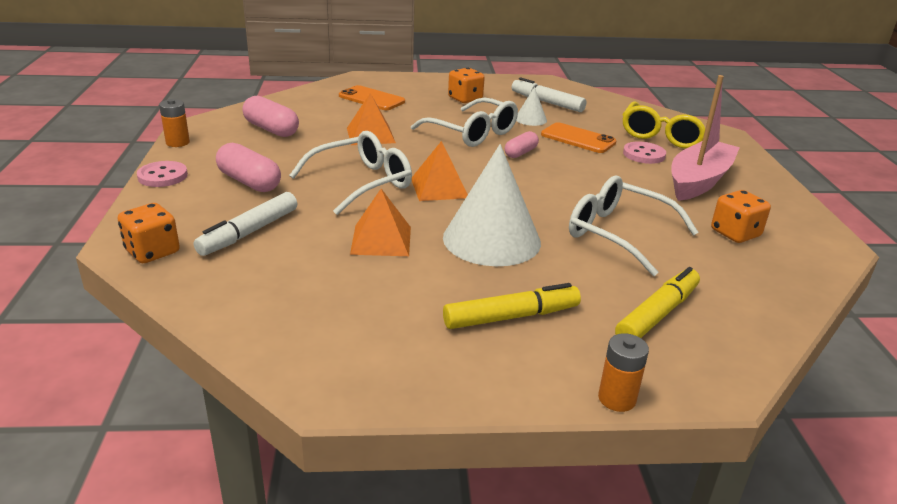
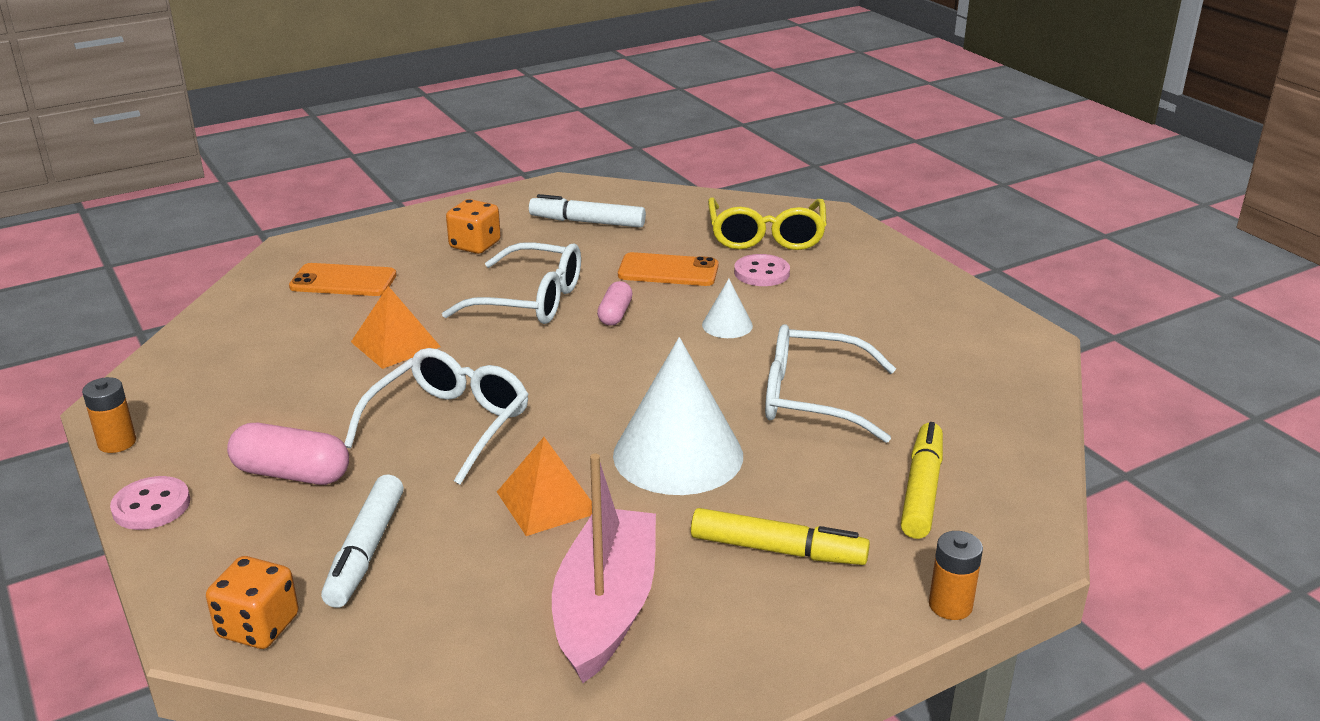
camera: 25 degrees left, 0 degrees up
(271, 129) = (242, 376): pink capsule -> none
(439, 188) = (556, 400): orange pyramid -> none
(511, 317) = (778, 550): yellow marker -> yellow marker turned 60 degrees clockwise
(530, 119) = (587, 256): white cone -> white cone (727, 325)
(698, 181) = (847, 294): pink boat -> pink boat (605, 608)
(735, 233) = (930, 356): orange dice -> none

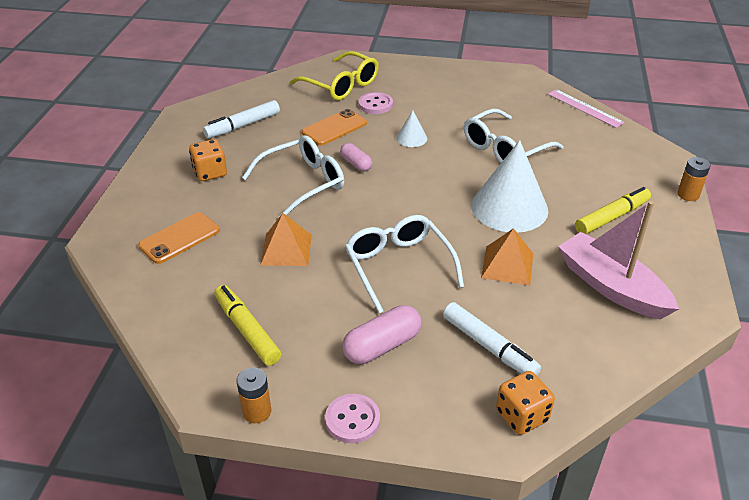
camera: 50 degrees left, 10 degrees up
(922, 490) = (604, 159): yellow marker -> yellow marker (247, 330)
(1035, 422) = (585, 108): none -> pink ruler

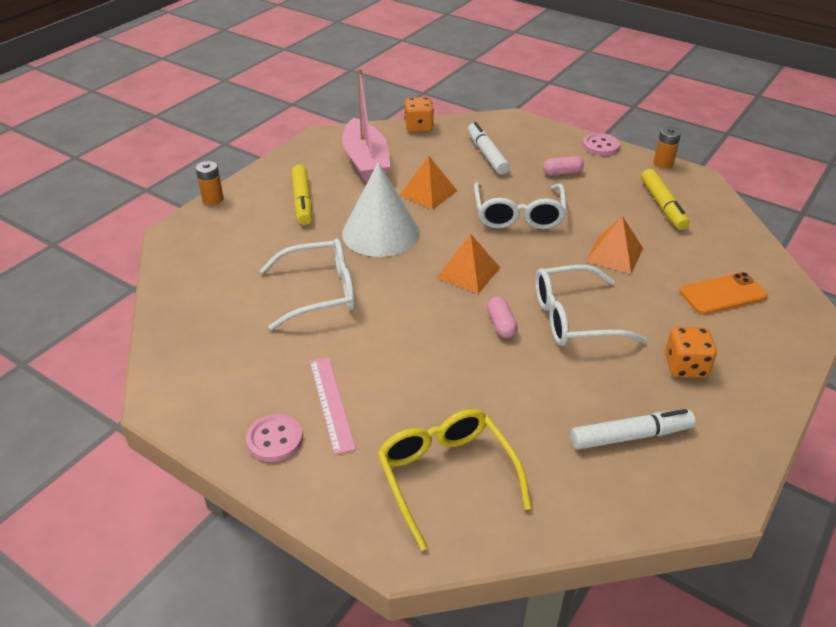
camera: 155 degrees left, 0 degrees up
(334, 128) = (500, 388): orange phone -> none
(375, 104) = (419, 413): pink button -> pink button (275, 439)
(382, 346) = (562, 173): pink capsule -> pink capsule, size x0.62
(407, 194) = (468, 272): none -> orange pyramid
(411, 138) = (412, 339): white cone -> none
(522, 415) = (494, 124): orange dice -> orange dice (418, 127)
(585, 108) = (165, 316): pink ruler -> pink ruler (331, 403)
(612, 217) = (302, 201): yellow marker -> yellow marker turned 90 degrees counterclockwise

